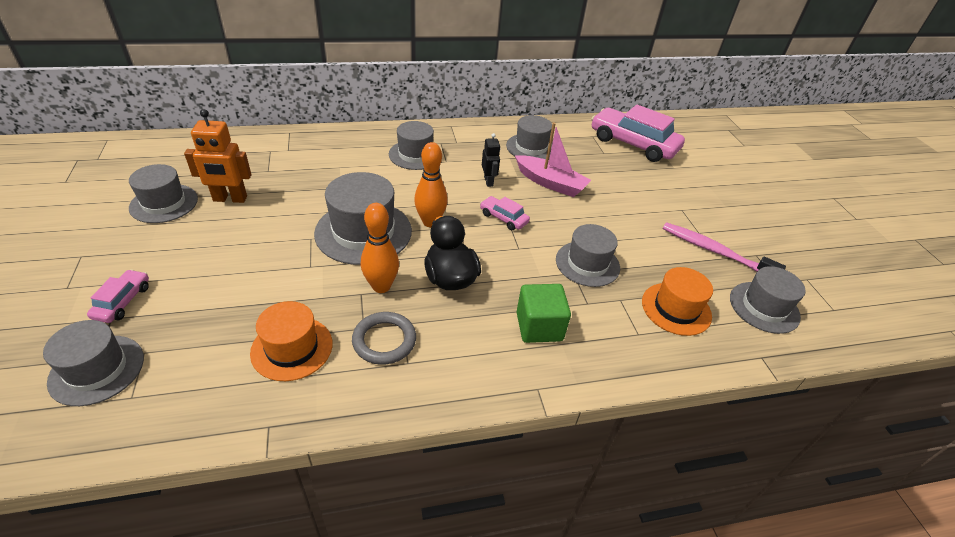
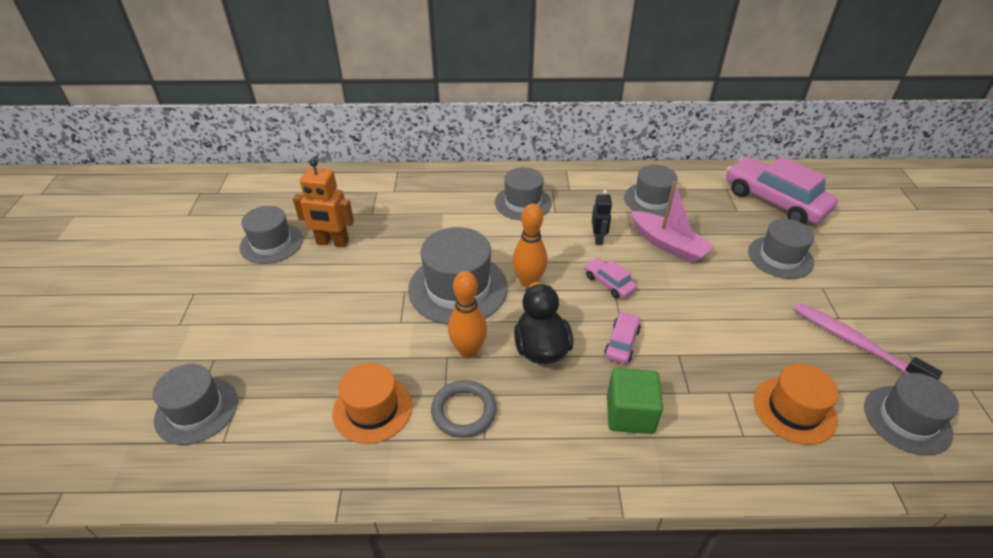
camera: 15 degrees right, 0 degrees up
(123, 301) = (225, 343): pink car -> pink car (622, 342)
(587, 263) = (696, 345): grey hat -> grey hat (780, 257)

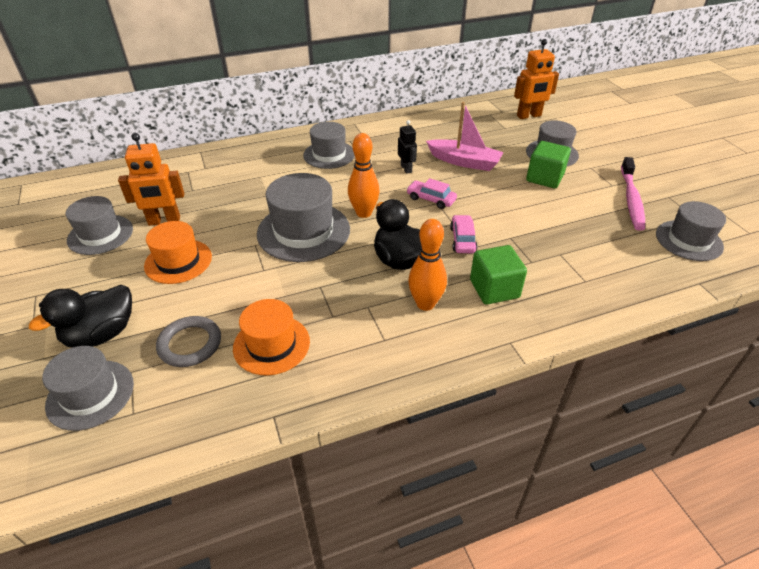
camera: 20 degrees left, 0 degrees up
(230, 350) = (101, 334): none -> black duck
(464, 411) = (356, 324): grey ring -> grey ring (190, 344)
(468, 351) = (337, 277): orange bowling pin -> orange bowling pin (425, 304)
(652, 200) = (436, 132): grey hat -> none
(756, 288) = (544, 178): none -> green cube
(774, 201) = (529, 116): pink car -> orange robot
(794, 410) = (612, 254): orange hat -> orange hat (178, 261)
(855, 343) = (631, 199): pink toothbrush -> pink toothbrush turned 105 degrees counterclockwise

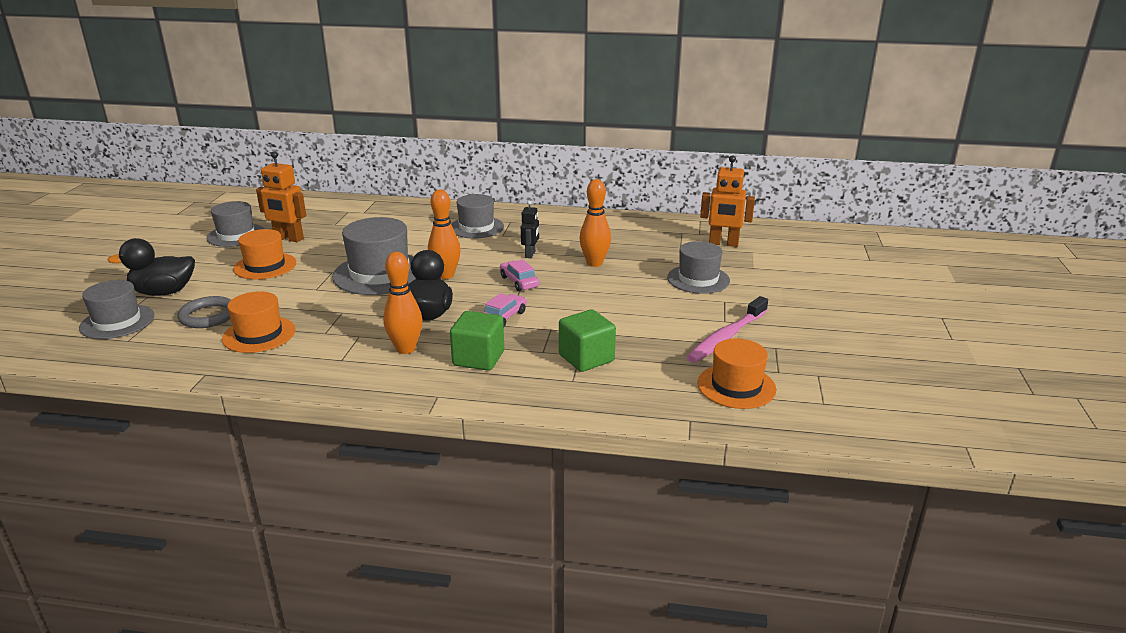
camera: 30 degrees right, 15 degrees down
(464, 162) = (594, 263): pink boat -> orange bowling pin
(544, 178) = (658, 296): green cube -> green cube (586, 358)
(688, 240) = (736, 386): grey hat -> orange hat

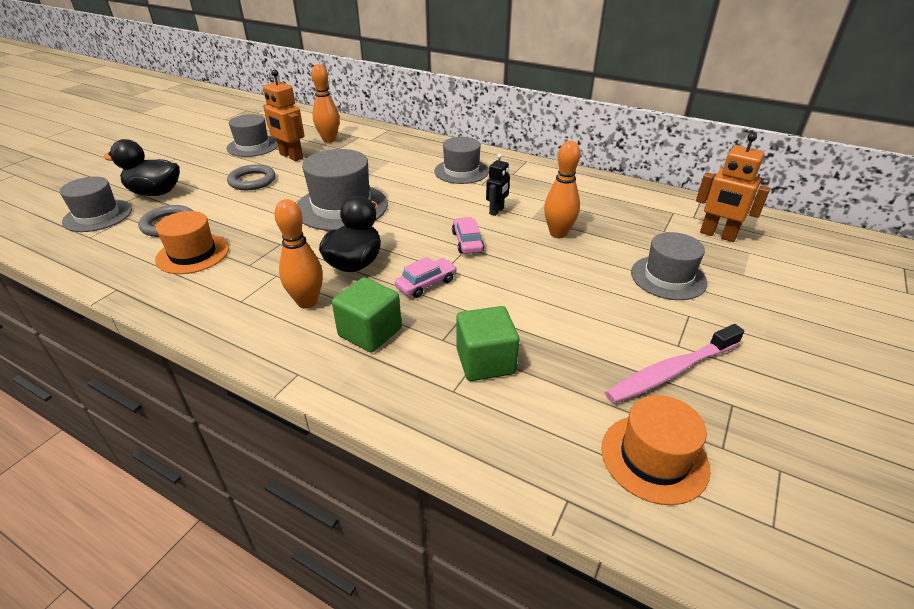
camera: 20 degrees right, 10 degrees up
(265, 266) = (252, 181): orange hat -> grey ring
(446, 275) = (400, 220): orange bowling pin -> orange bowling pin (329, 140)

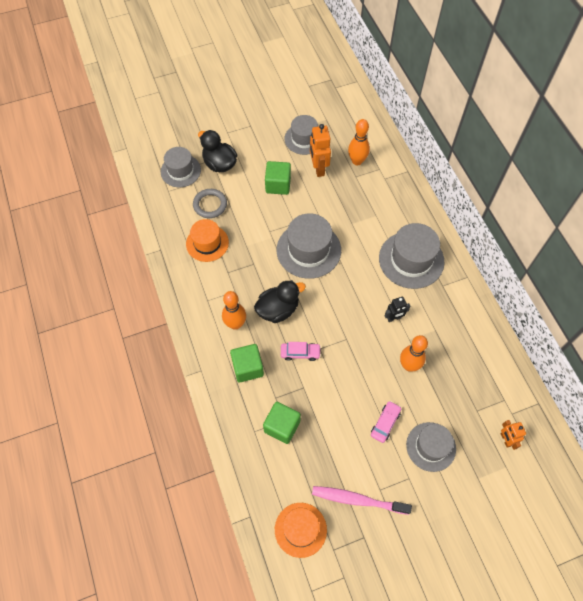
camera: 40 degrees right, 25 degrees up
(252, 181) = (278, 185): grey ring -> green cube
(461, 171) = (411, 260): grey hat -> grey hat, size x1.51
(467, 242) = (350, 334): pink car -> pink car (385, 423)
(717, 235) = (505, 439): orange robot -> orange robot, size x0.61

